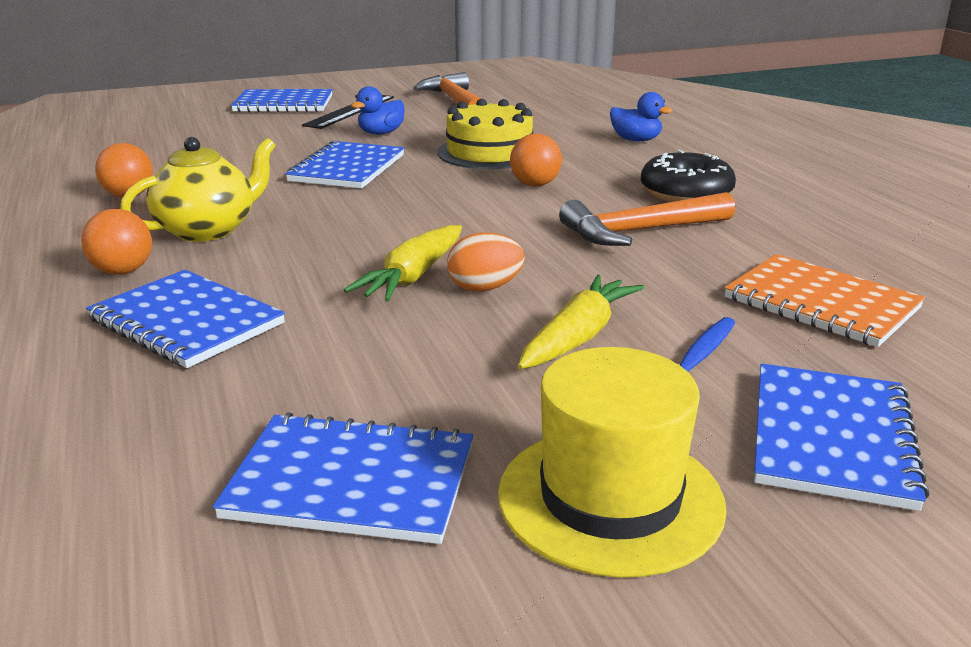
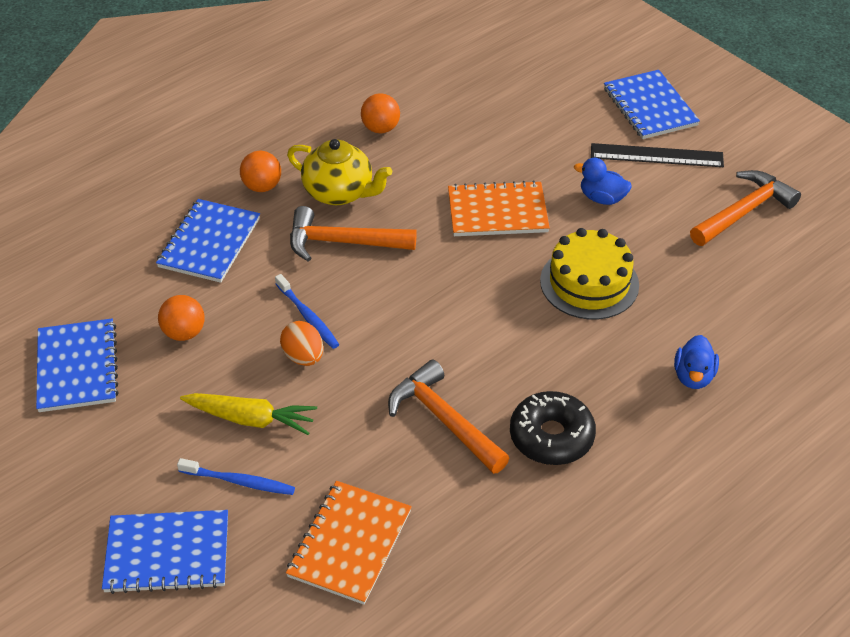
camera: 70 degrees right, 20 degrees up
(300, 240) = (343, 242): none -> orange hammer
(347, 168) = (497, 211): blue notebook -> orange notebook
(413, 276) = (308, 317): yellow carrot -> blue toothbrush
(535, 185) = (519, 333): orange ball -> orange ball (184, 333)
(610, 498) = (87, 465): yellow hat -> none

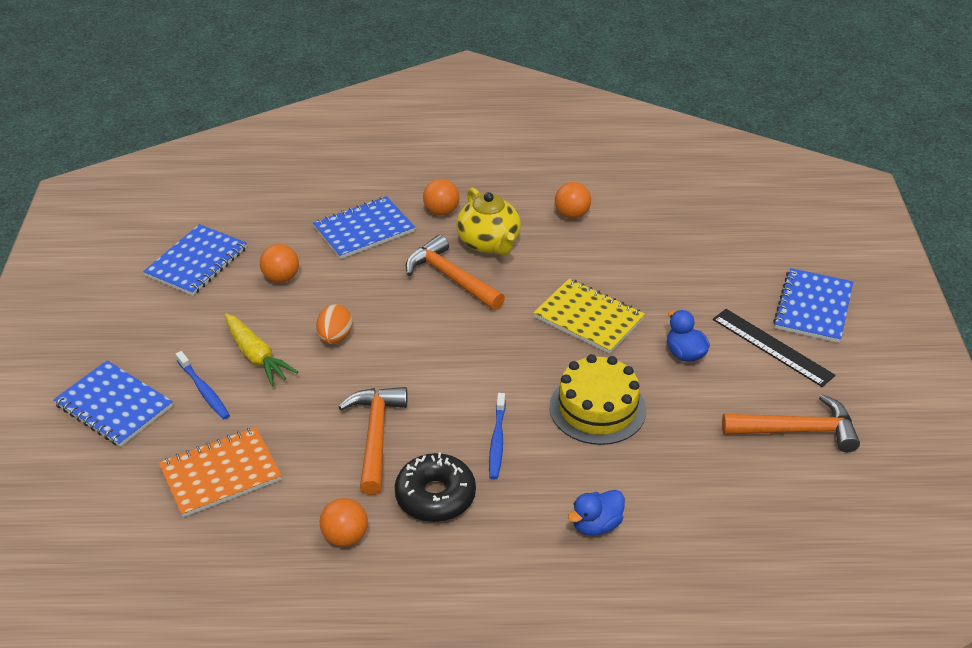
camera: 40 degrees right, 5 degrees down
(308, 317) = (369, 313): blue toothbrush -> blue toothbrush (497, 441)
(497, 211) = (589, 318): orange notebook -> yellow notebook
(521, 520) = (345, 537): none -> orange ball

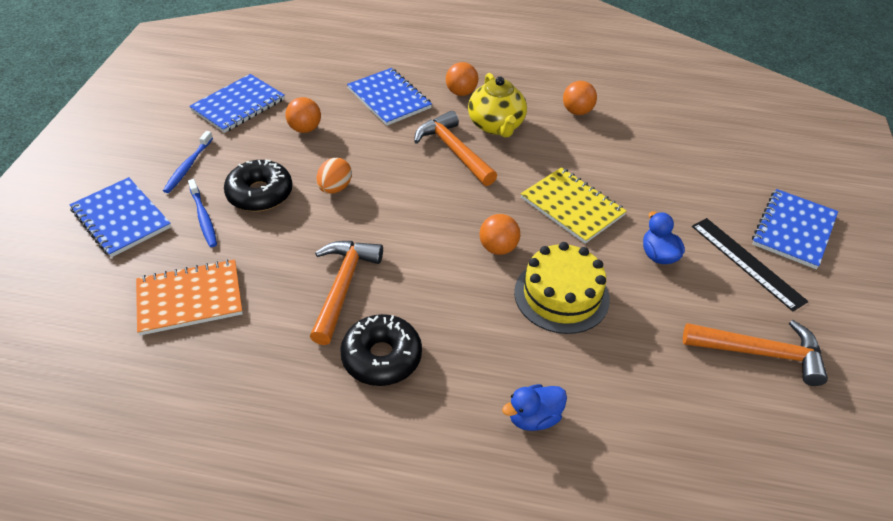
camera: 10 degrees right, 5 degrees up
(256, 356) = (260, 194): yellow carrot -> black donut
(345, 537) = (283, 383): orange ball -> orange ball (498, 248)
(364, 230) = (389, 98): blue notebook -> blue notebook turned 75 degrees clockwise
(497, 441) = (456, 311): blue toothbrush -> blue toothbrush (188, 166)

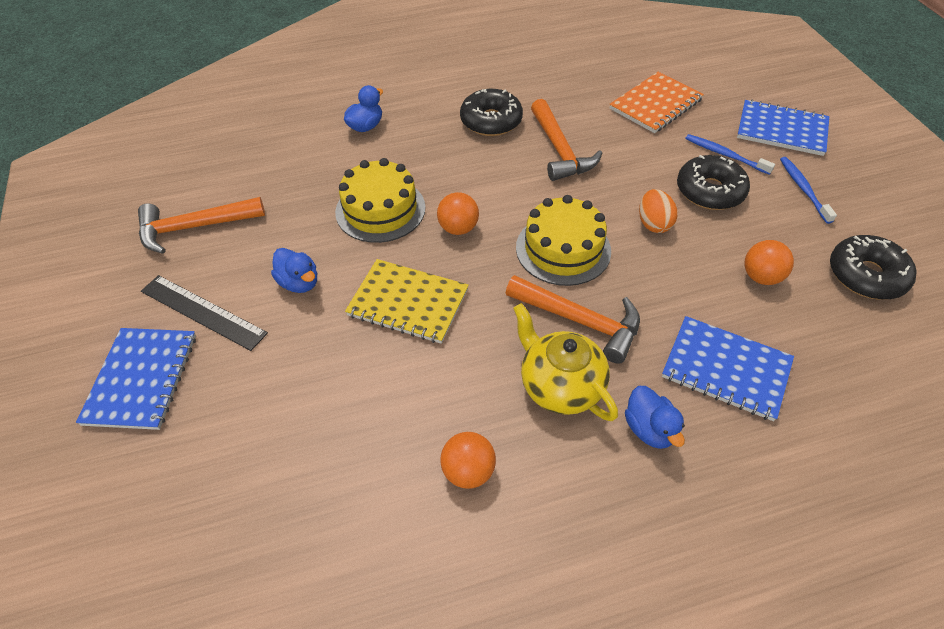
camera: 155 degrees right, 5 degrees up
(238, 105) = (866, 275): blue notebook -> black donut
(424, 198) = (563, 249): none -> yellow cake
(461, 92) = (649, 429): orange ball -> blue duck

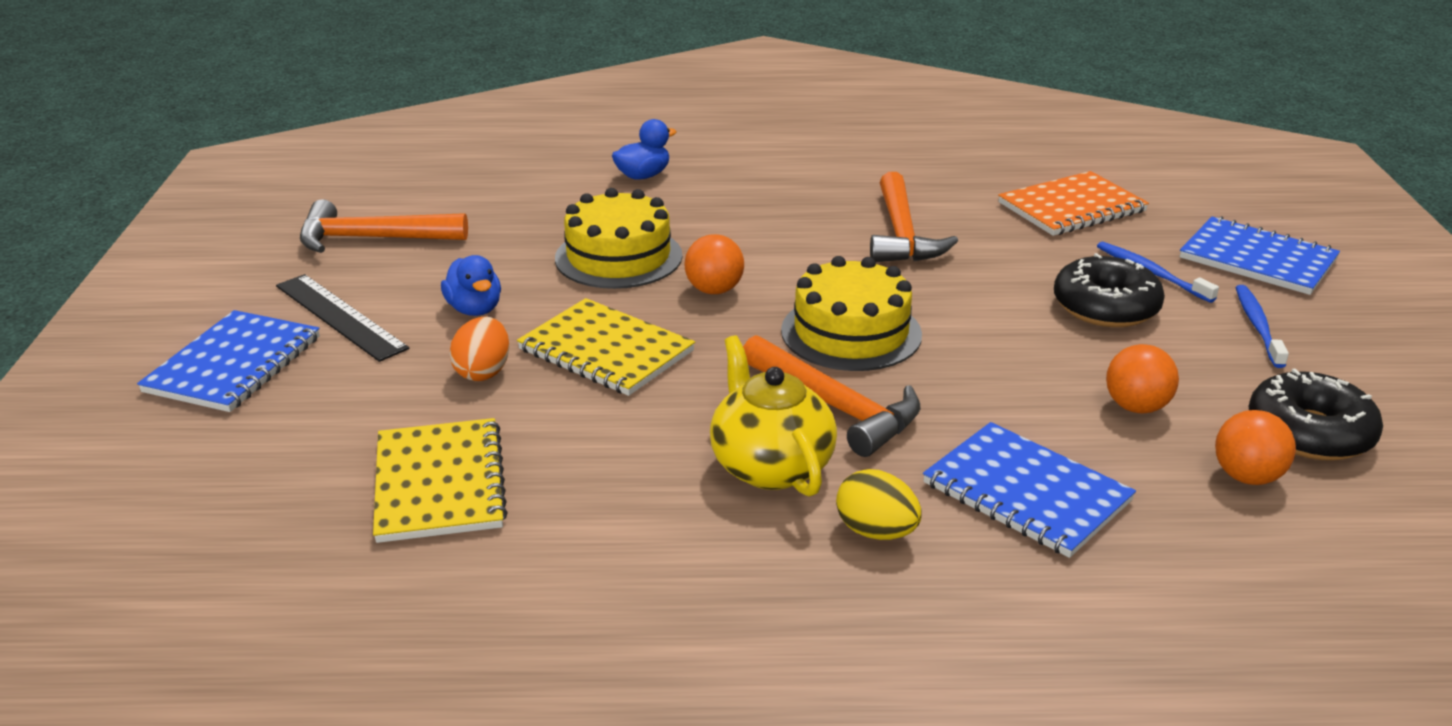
camera: 15 degrees right, 20 degrees down
(344, 460) = (440, 483): none -> yellow notebook
(468, 471) = (597, 524): orange ball -> orange ball (1246, 477)
(491, 121) = (818, 193): black donut -> none
(649, 429) = (876, 532): blue duck -> yellow egg
(653, 224) = (1000, 327): orange egg -> orange egg (483, 372)

